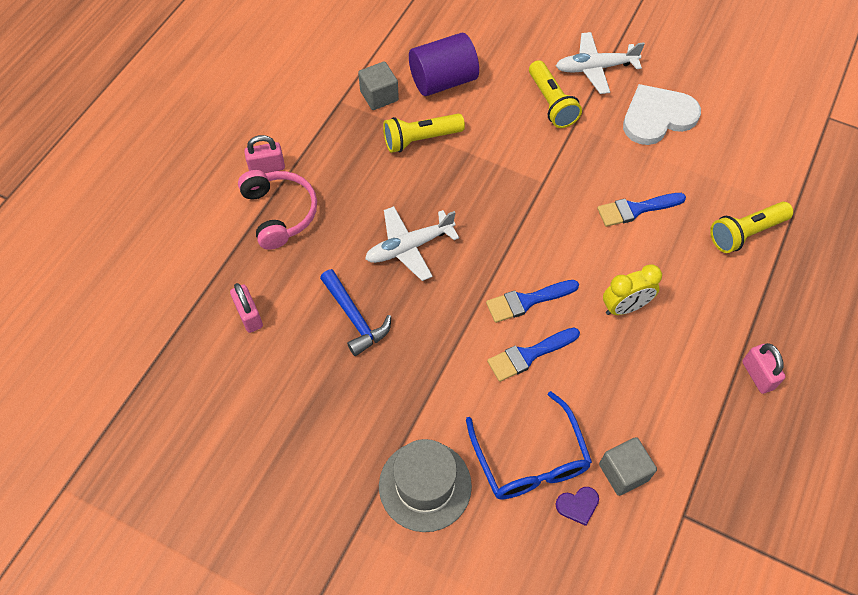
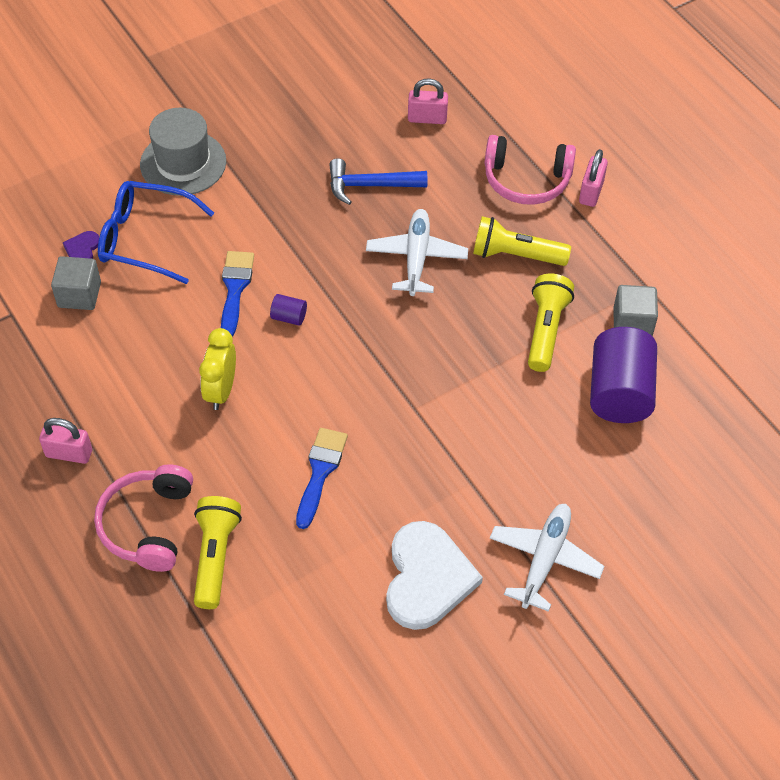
camera: 120 degrees right, 5 degrees down
(527, 301) = (289, 317): blue brush -> purple cylinder
(551, 103) = (518, 480): yellow flashlight -> yellow flashlight (515, 255)
(761, 286) = (148, 525): none -> pink headphones

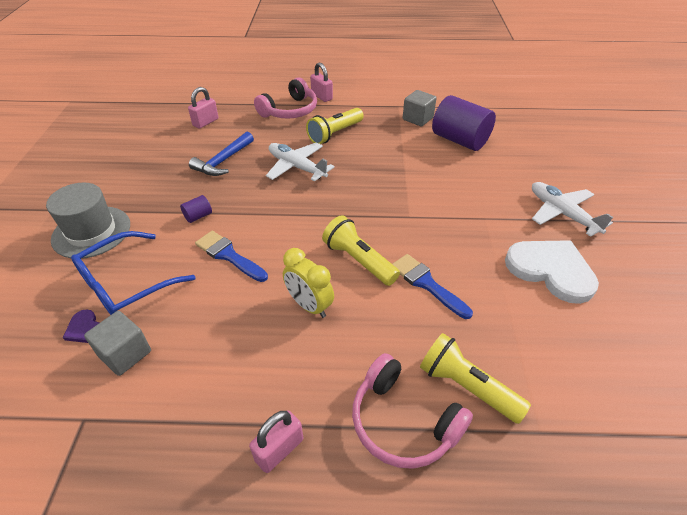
camera: 55 degrees left, 10 degrees down
(289, 317) = (282, 240): purple cylinder -> purple cylinder (198, 216)
(545, 330) = (396, 145): yellow flashlight -> yellow flashlight (358, 260)

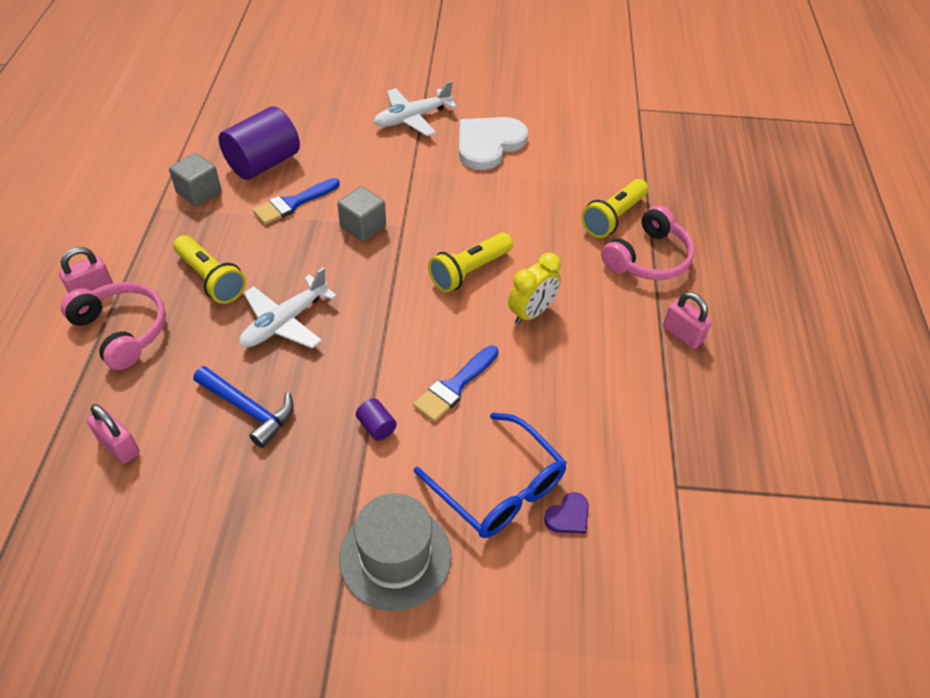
camera: 90 degrees left, 5 degrees up
(125, 353) = (599, 466): grey cube -> grey cube (363, 226)
(426, 284) = (503, 225): blue brush -> blue brush (293, 203)

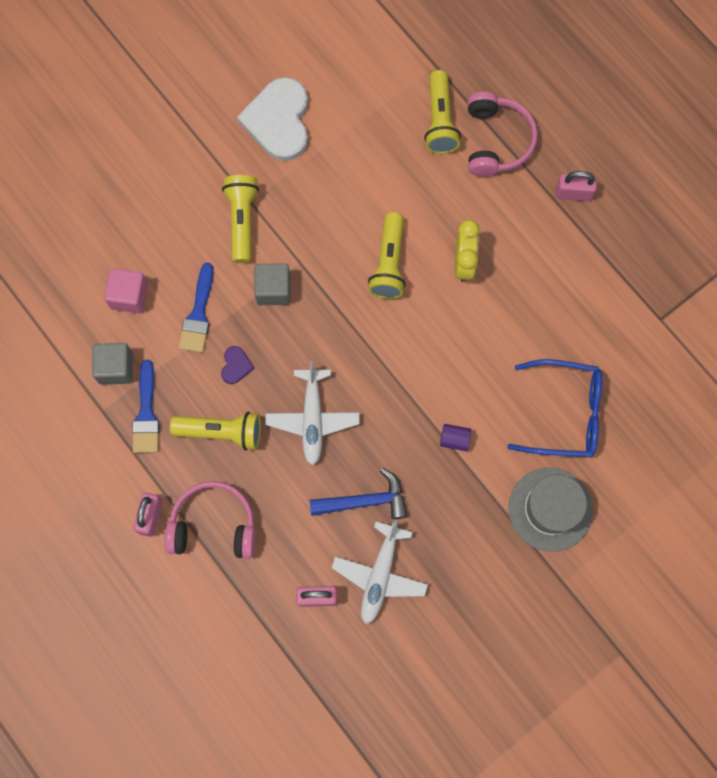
camera: 40 degrees left, 25 degrees up
(263, 163) = (129, 296): purple cylinder -> pink cube
(392, 176) = (242, 221): none -> yellow flashlight
(412, 118) = (190, 144): white plane -> white plane (380, 575)
(454, 386) = (471, 366): blue brush -> blue brush (146, 414)
(568, 516) = (618, 395): purple heart -> purple heart (236, 366)

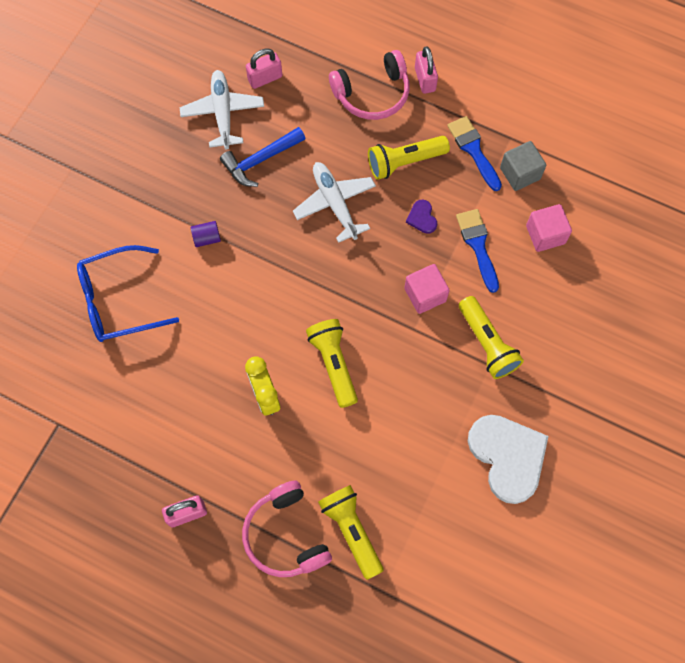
camera: 155 degrees right, 5 degrees down
(273, 289) = (425, 295): grey cube -> pink cube
(550, 509) = (102, 218): grey hat -> none

